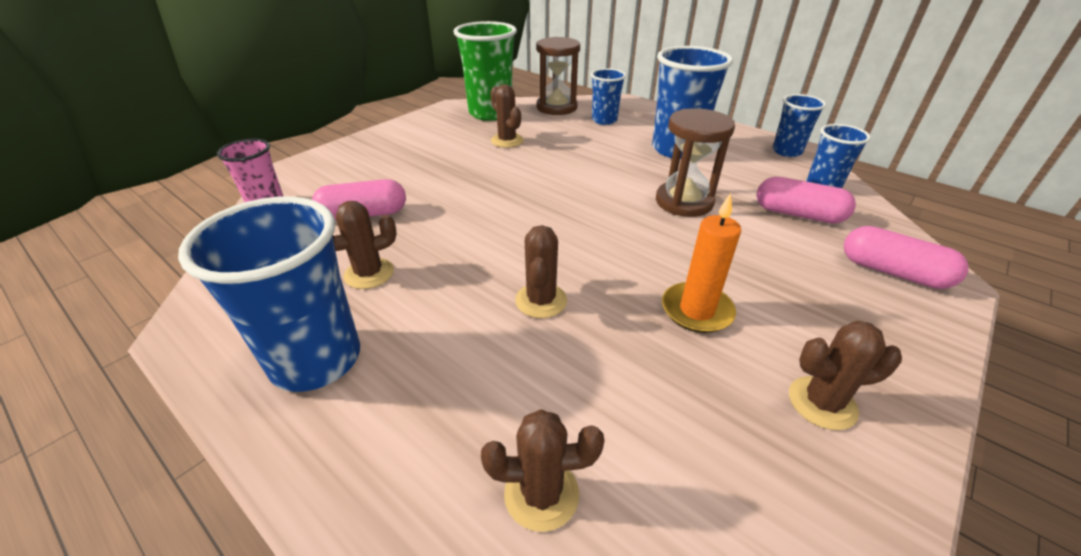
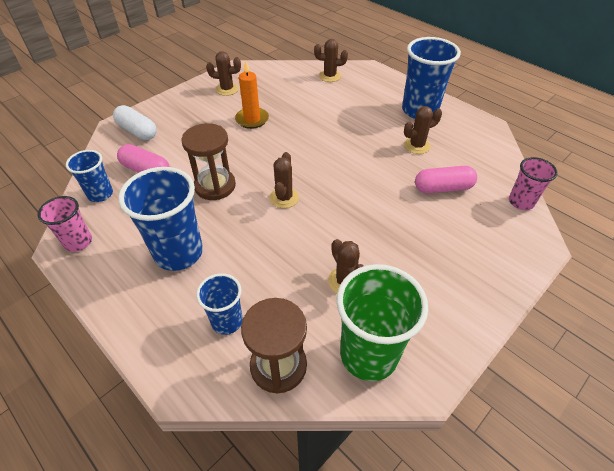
camera: 175 degrees left, 10 degrees up
(541, 300) = (324, 127): brown cactus -> brown cactus (284, 198)
(786, 151) = (78, 242): blue cup -> pink cup
(893, 272) = (137, 131): pink capsule -> white capsule

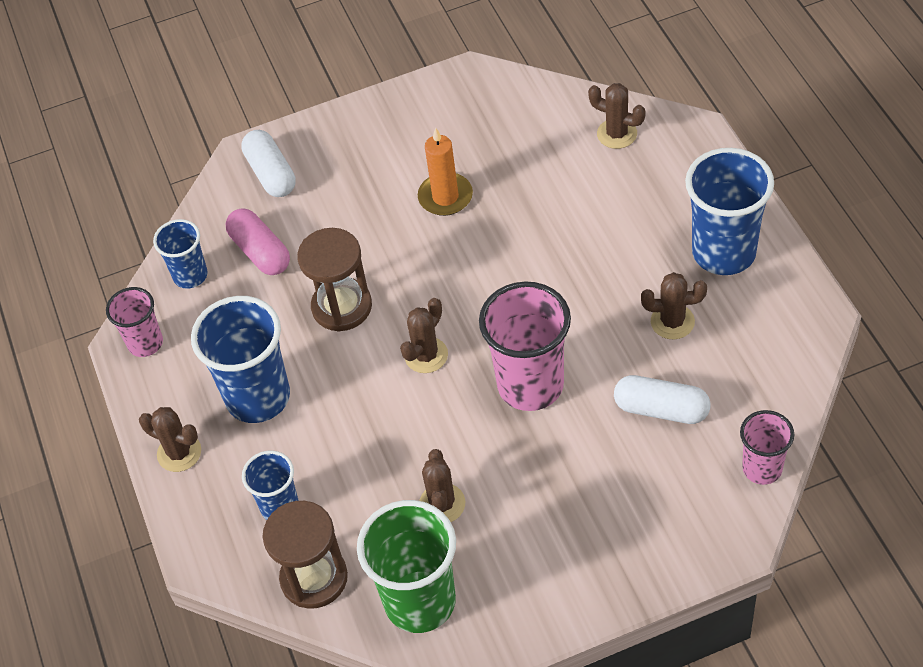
camera: 30 degrees right, 5 degrees up
(227, 89) = (434, 120): brown cactus -> brown cactus (179, 453)
(359, 196) = (530, 385): none -> pink cup
(443, 188) = (661, 409): pink capsule -> white capsule

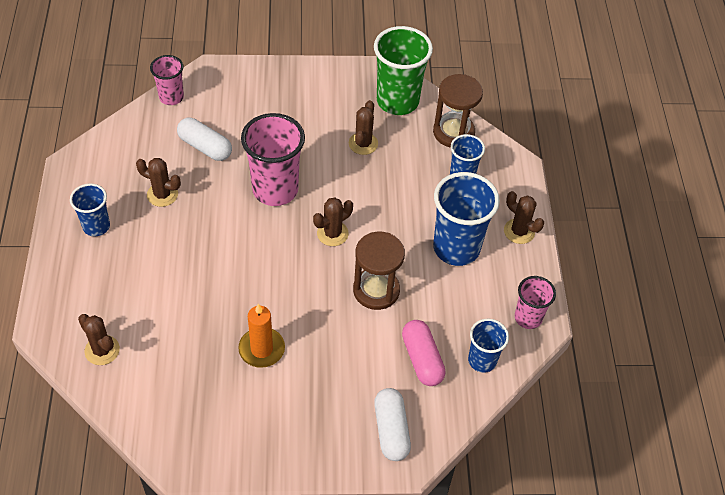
camera: 170 degrees left, 0 degrees up
(723, 252) = (96, 226): blue cup -> blue cup, size x0.57

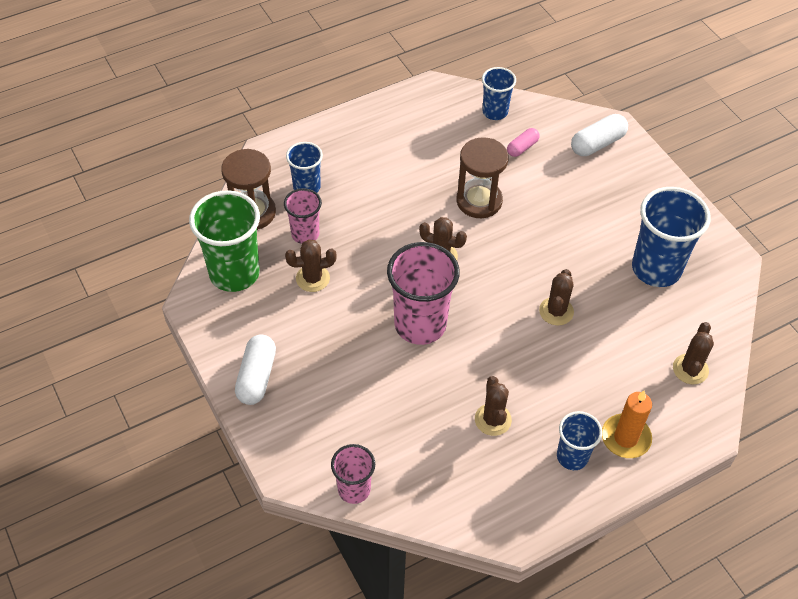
camera: 115 degrees left, 0 degrees up
(205, 147) = (405, 415): white capsule -> white capsule (257, 377)
(261, 349) = (596, 254): orange candle -> orange candle (625, 438)
(422, 359) = (522, 147): pink capsule -> pink capsule, size x0.62
(456, 248) = (394, 163): blue cup -> blue cup (656, 269)
(519, 231) = (346, 128): brown cactus -> brown cactus (556, 311)
(528, 318) = (433, 97): pink cup -> pink cup (305, 234)

